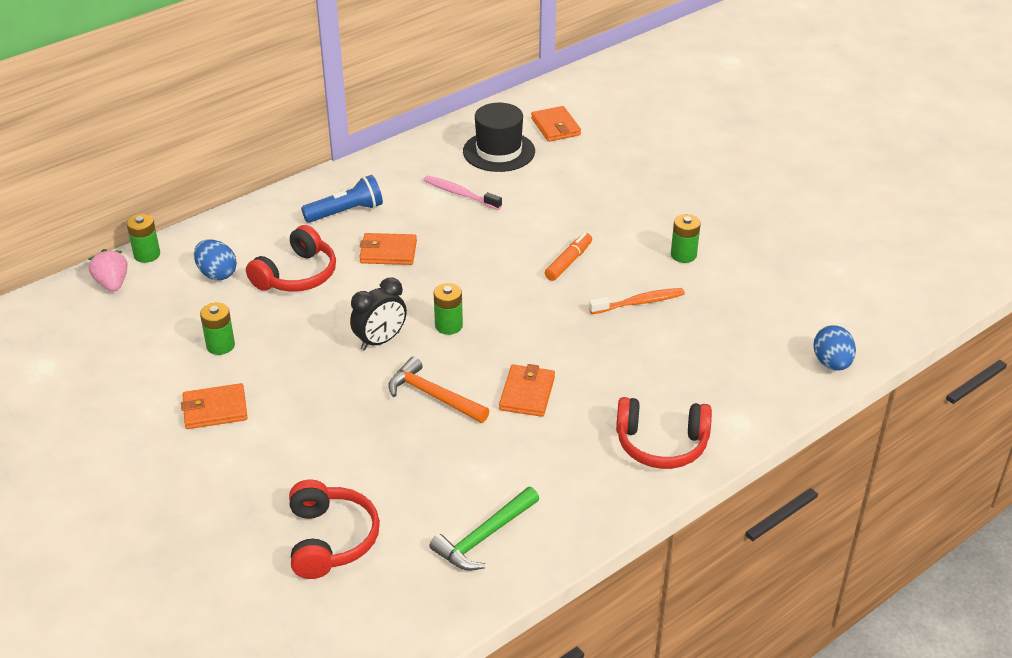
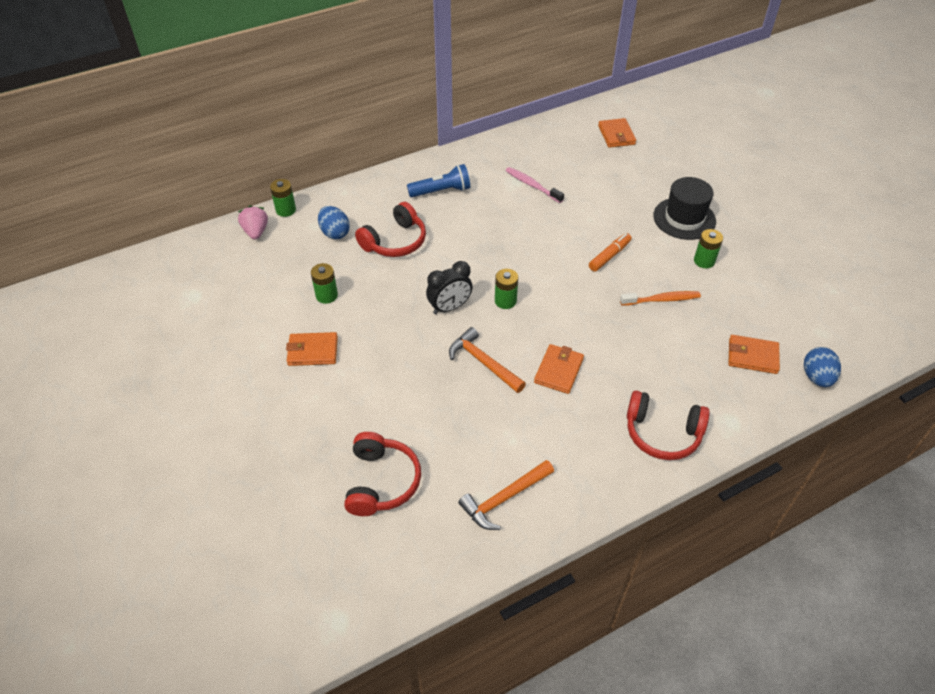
camera: 10 degrees right, 10 degrees up
(388, 252) = (468, 230): orange wallet -> orange wallet (752, 356)
(484, 537) = (504, 499): green hammer -> orange hammer
(499, 151) = (568, 152): black hat -> black hat (684, 218)

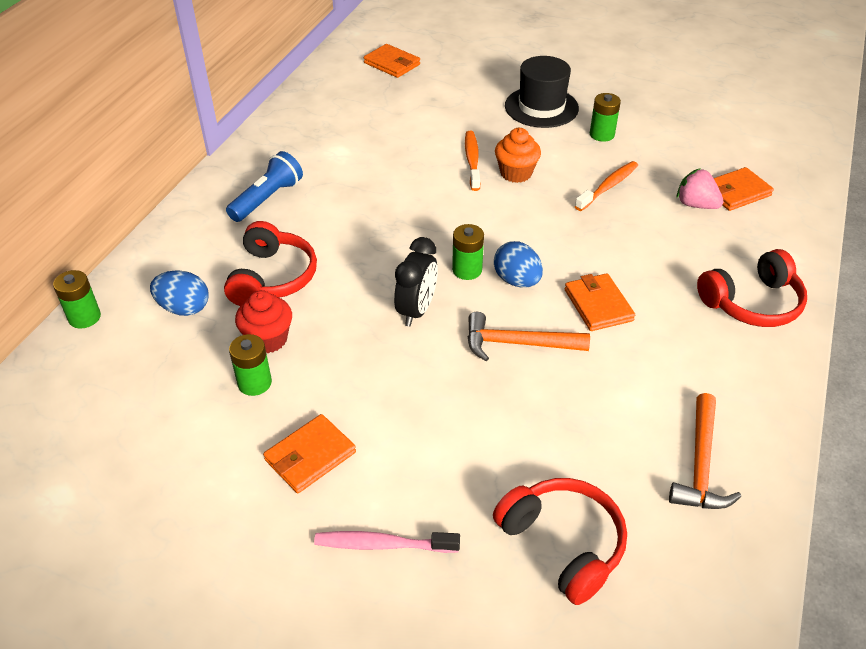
camera: 40 degrees left, 5 degrees down
(256, 232) = (68, 364): pink strawberry -> pink strawberry (696, 205)
(357, 276) = (268, 339): none -> red cupcake
(532, 185) = (362, 146): pink toothbrush -> pink toothbrush (382, 544)
(591, 232) = (472, 160): none -> orange toothbrush
(609, 256) = (516, 173): orange marker -> orange cupcake
(816, 377) = (800, 181): blue egg -> blue egg (517, 281)

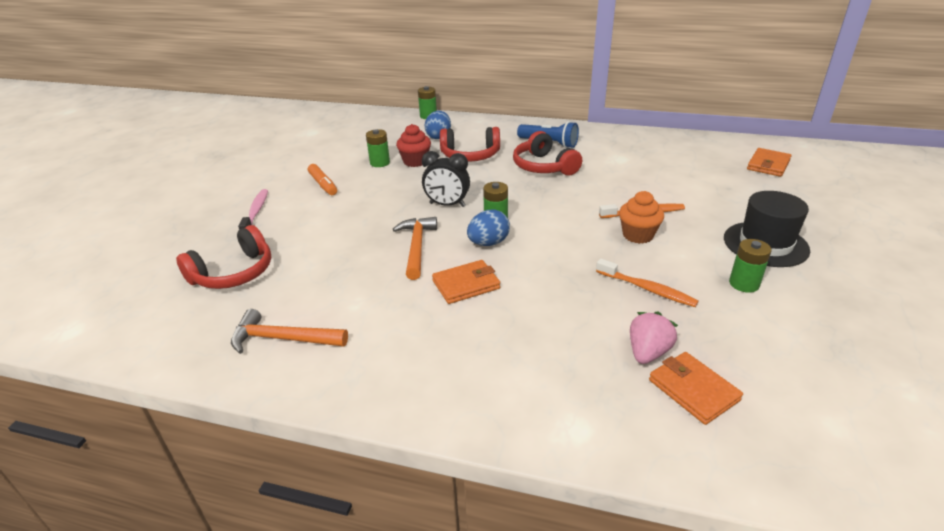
camera: 85 degrees right, 10 degrees down
(310, 456) = (323, 185): orange wallet -> orange marker
(752, 303) = (487, 388): red headphones -> red headphones (544, 166)

